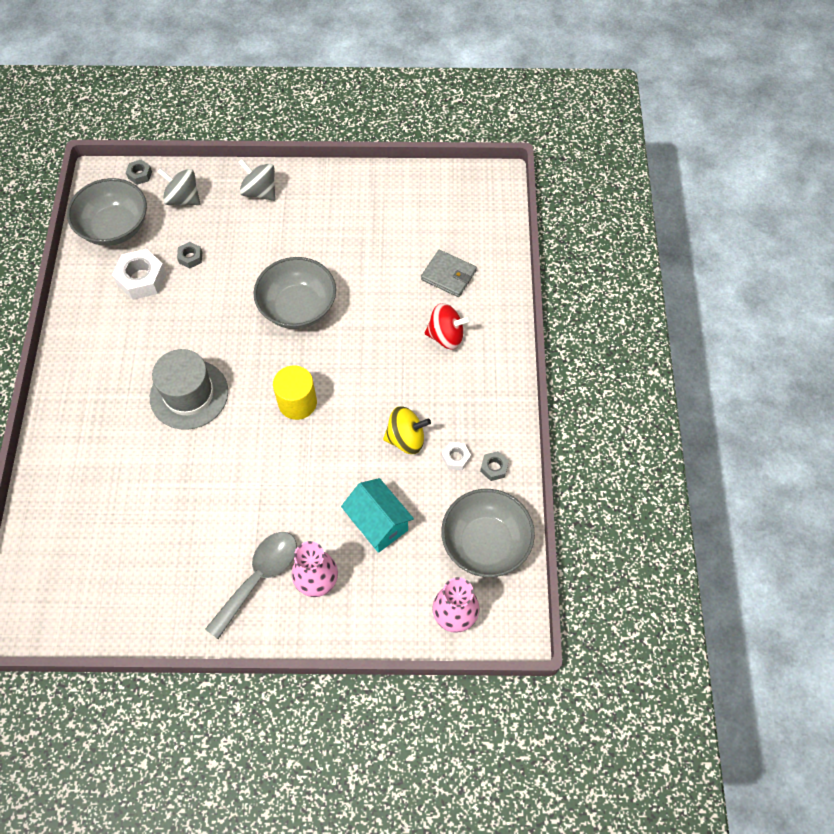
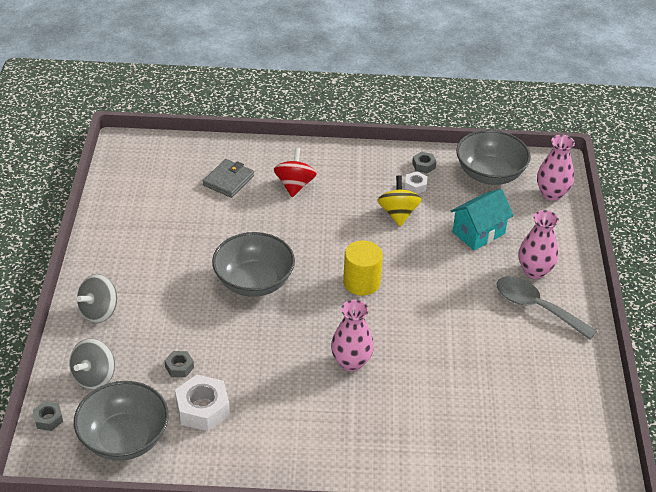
camera: 90 degrees left, 20 degrees down
(189, 394) = (351, 362): grey hat -> pink vase

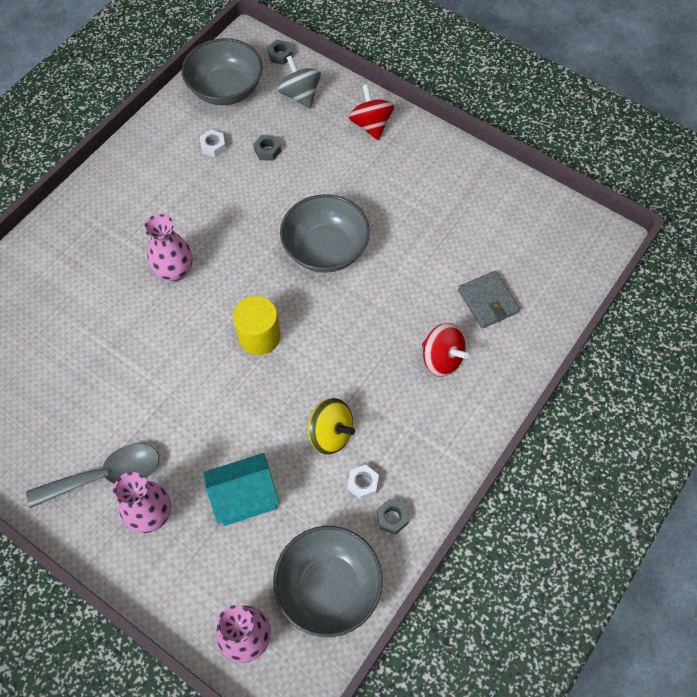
camera: 125 degrees right, 20 degrees up
(99, 311) = (371, 125): grey spinning top -> red spinning top
(202, 409) = (213, 146): white nut -> white nut, size x0.53
(478, 233) = (245, 498): turquoise house -> turquoise house turned 75 degrees clockwise

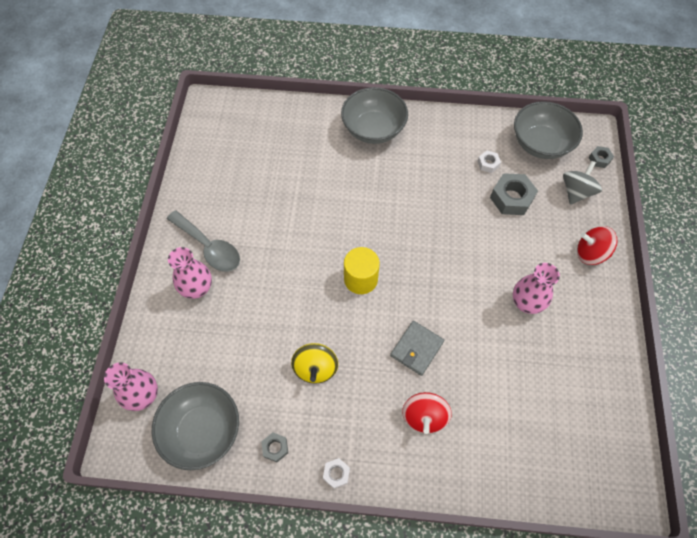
camera: 60 degrees right, 0 degrees up
(174, 271) = (375, 199): pink vase -> pink vase (526, 303)
(245, 498) = (238, 338): turquoise house -> none
(267, 151) = (511, 198): grey nut -> grey nut, size x1.90
(325, 249) = (459, 282): grey bowl -> grey bowl (373, 129)
(363, 483) = (290, 412): white nut -> white nut (336, 474)
(371, 125) = (590, 253): red spinning top -> red spinning top turned 120 degrees counterclockwise
(487, 301) = (498, 426): grey wallet -> grey wallet (416, 349)

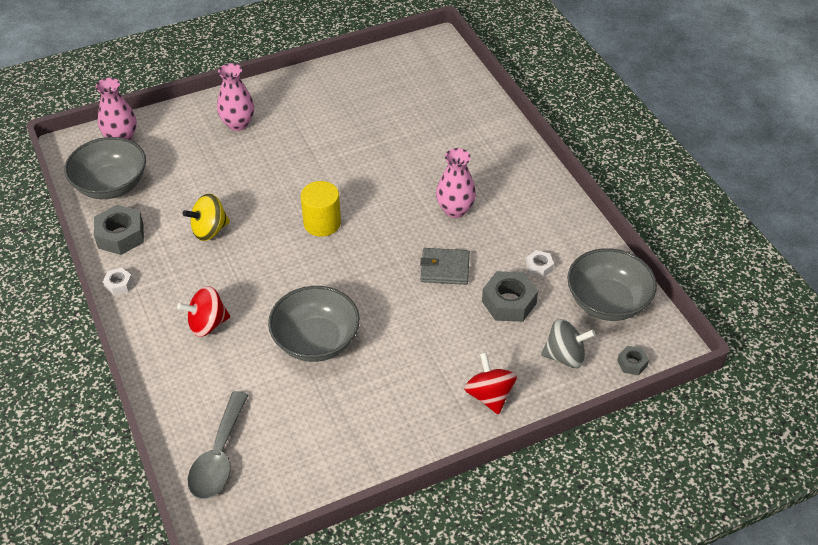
camera: 60 degrees right, 15 degrees down
(209, 247) = (283, 112): grey spoon -> grey spoon (219, 457)
(275, 448) = (120, 236): grey nut -> grey nut, size x1.90
(373, 129) = (506, 162): grey bowl -> grey bowl (316, 341)
(416, 349) = (274, 292): grey wallet -> grey wallet (445, 268)
(526, 303) = (384, 359): pink vase -> pink vase (455, 210)

